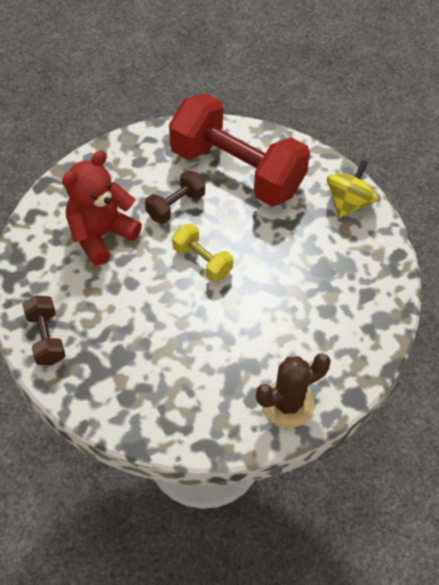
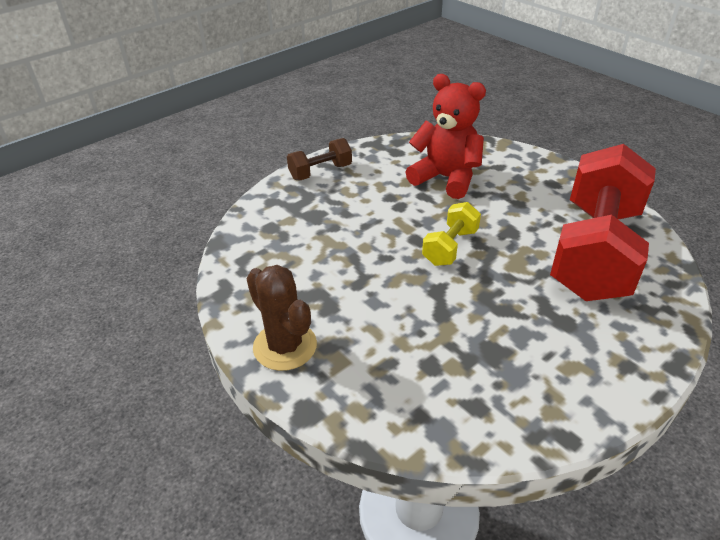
camera: 80 degrees right, 15 degrees down
(175, 206) = (511, 216): brown dumbbell -> none
(348, 203) = (623, 365): yellow spinning top -> none

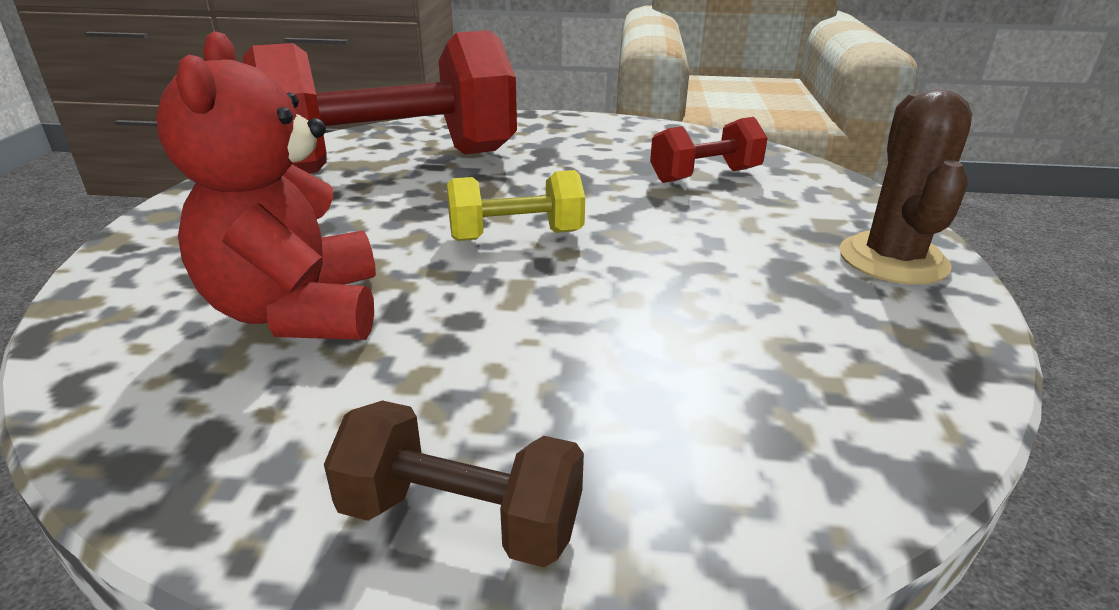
camera: 135 degrees left, 10 degrees down
(449, 366) = (705, 176): none -> red dumbbell

